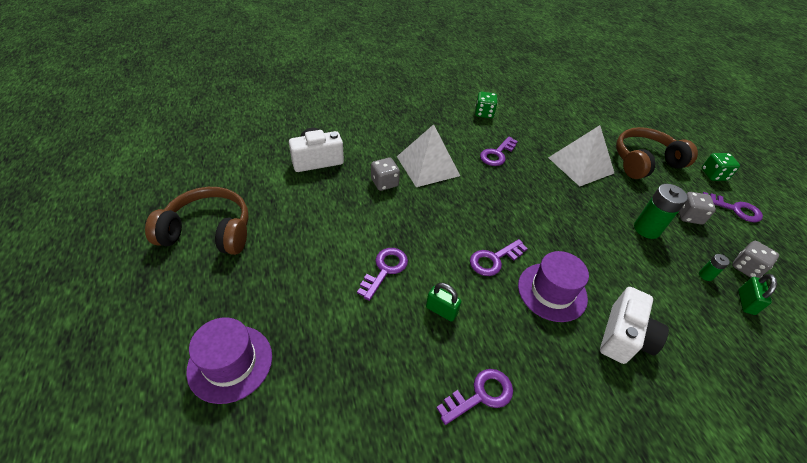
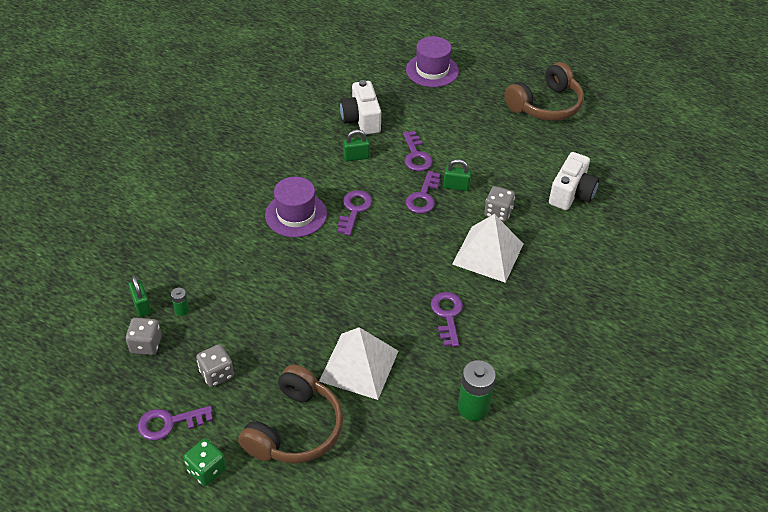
camera: 140 degrees right, 0 degrees up
(388, 220) = (456, 186): none -> green padlock
(481, 394) = (295, 134): purple key -> purple key (423, 197)
(484, 113) = (518, 368): green dice -> none
(624, 337) = (228, 216): white camera -> white camera (361, 119)
(646, 229) = (251, 326): green battery -> green battery (473, 407)

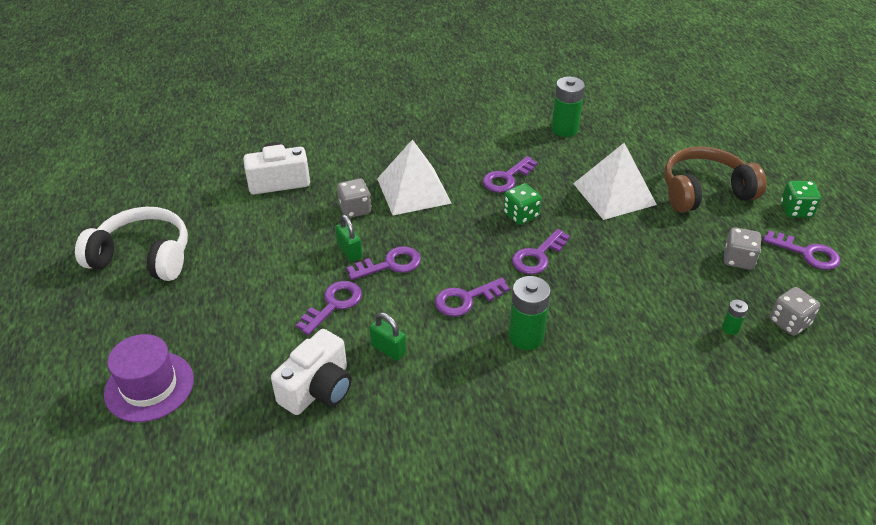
camera: 130 degrees left, 5 degrees down
(141, 305) = (770, 360): green padlock -> none
(296, 214) = (526, 336): purple hat -> green battery
(349, 269) = (537, 256): none -> purple key
(398, 291) = (521, 215): none -> green dice
(546, 105) = (143, 256): brown headphones -> white headphones

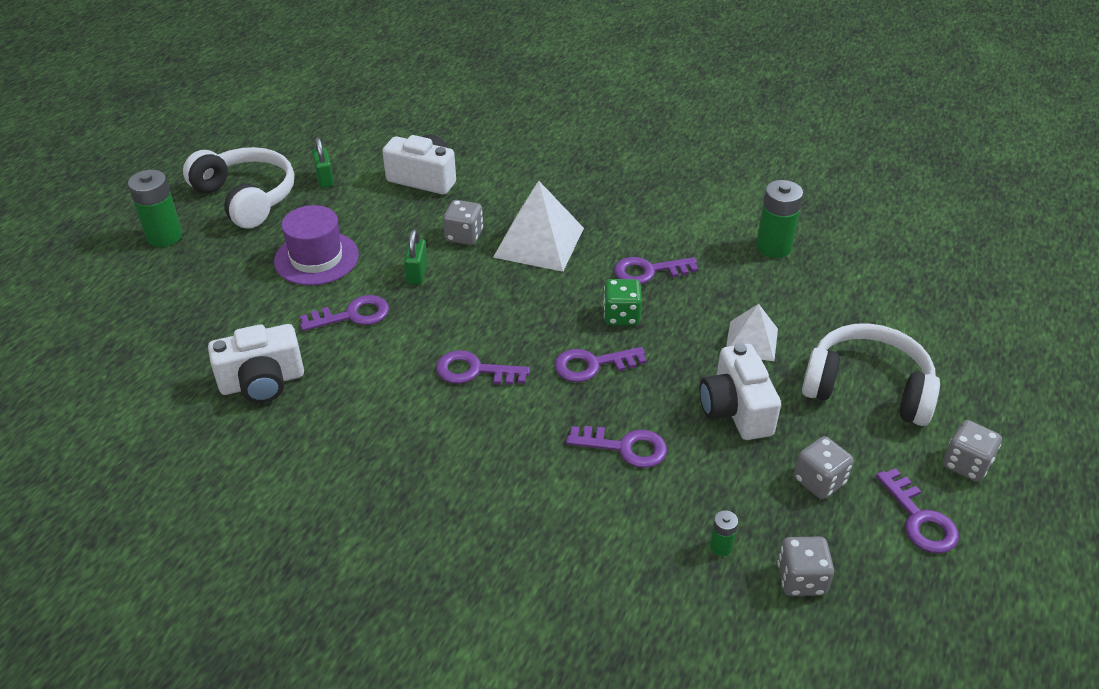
camera: 35 degrees right, 0 degrees up
(149, 386) = (143, 309): purple hat -> purple hat (316, 258)
(388, 349) = (355, 380): green padlock -> green padlock (324, 179)
(390, 264) = (441, 303): purple key -> purple key (625, 447)
(526, 336) = (492, 436): green battery -> green battery (164, 236)
(614, 194) = (751, 341): white pyramid -> white pyramid, size x0.60
(650, 241) = (735, 410): none -> white camera
(704, 191) = (867, 388): brown headphones -> white headphones
(796, 210) = (966, 464): green dice -> grey dice

